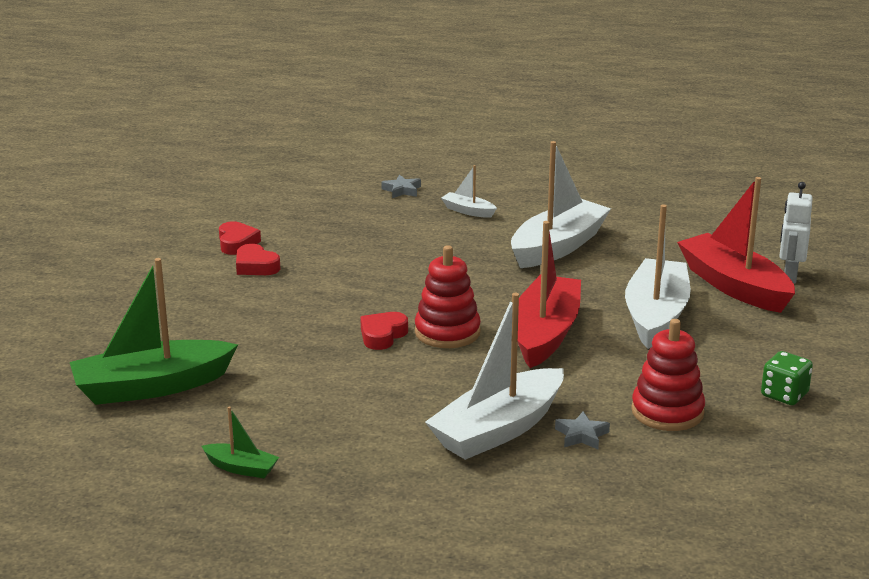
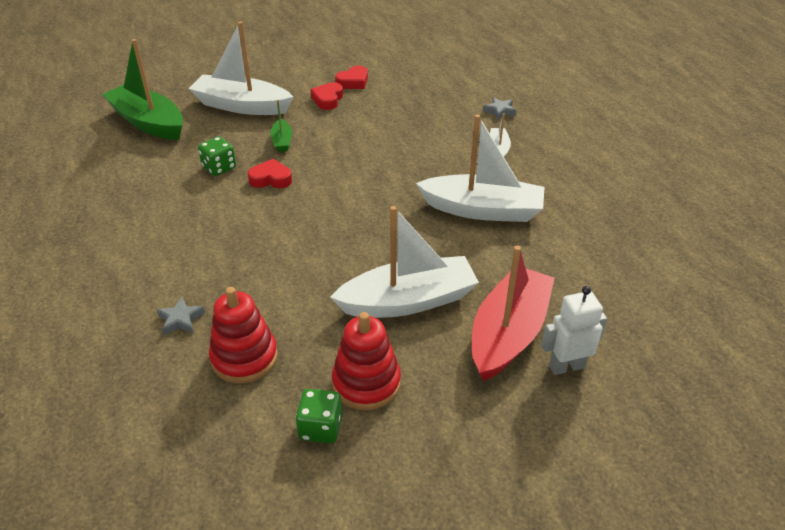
camera: 60 degrees right, 15 degrees up
(241, 468) = (68, 187): green boat -> green boat (282, 141)
(321, 360) = (219, 168): none -> green dice
(447, 332) = (296, 204): red stacking toy -> red stacking toy (366, 383)
(498, 429) = (168, 275): white boat -> white boat (242, 106)
(545, 334) = (328, 250): red boat -> none

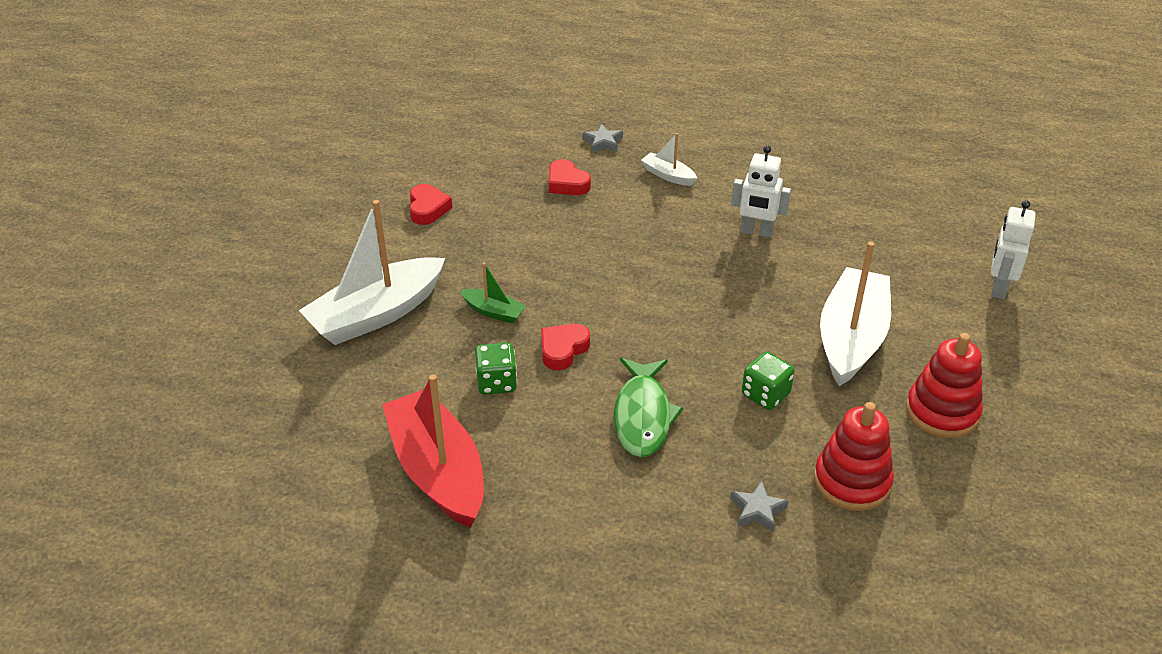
camera: 55 degrees left, 0 degrees up
(148, 122) = (320, 409): green boat -> none
(235, 234) = (643, 416): none -> green fish
(320, 428) = (979, 464): green dice -> green dice (765, 394)
(328, 99) = (443, 243): red heart -> red heart (567, 183)
(482, 210) = (756, 232): white boat -> white robot
(508, 333) = (938, 300): red boat -> red boat (438, 471)

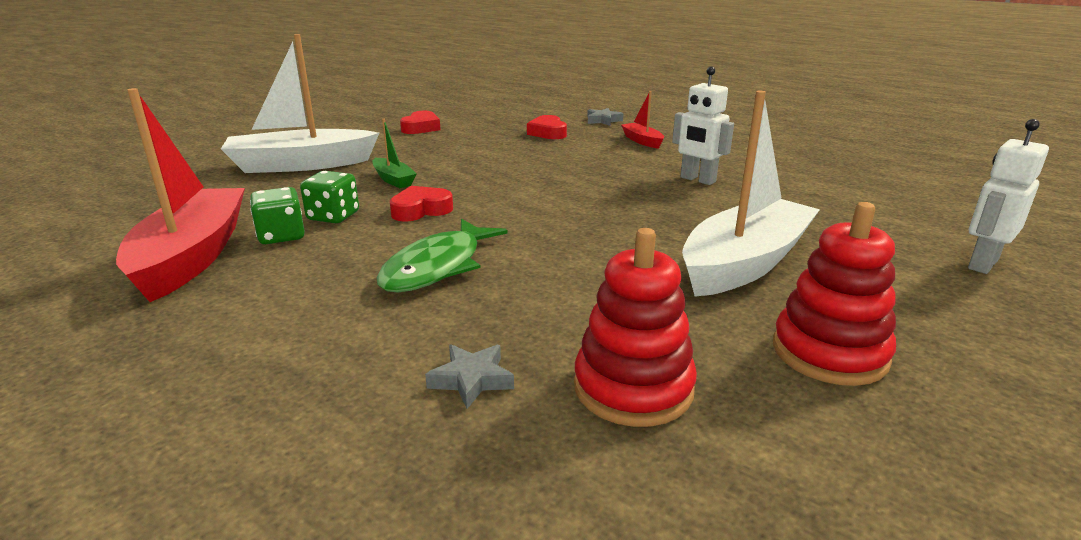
camera: 25 degrees right, 15 degrees down
(668, 175) = (642, 141): white boat -> red boat
(765, 394) = (594, 282): green dice -> green dice (281, 236)

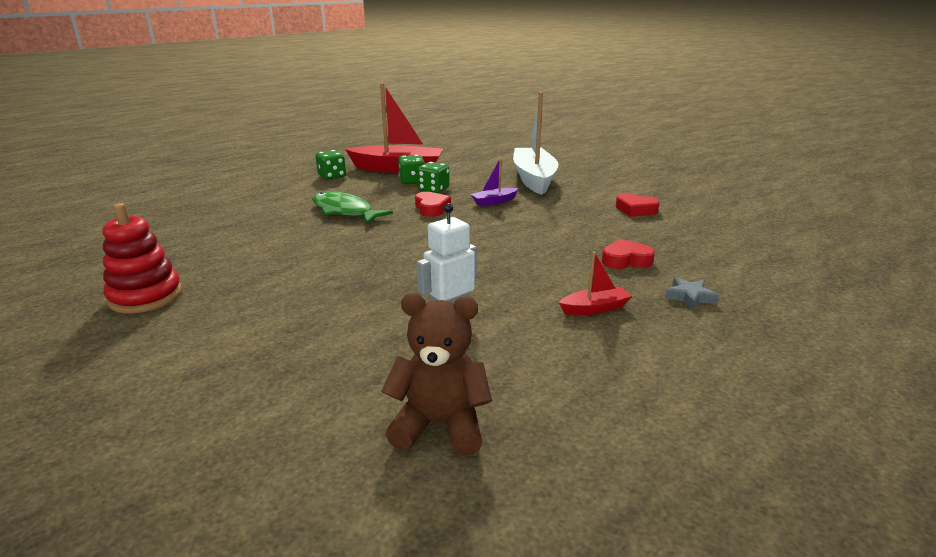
camera: 100 degrees right, 0 degrees up
(211, 318) = (332, 176): none -> green dice
(393, 180) = (494, 202): green boat -> purple boat
(472, 380) = (233, 215): grey star -> none
(633, 388) = (187, 243): red stacking toy -> none
(744, 263) = (266, 297): white boat -> none
(833, 172) = (440, 425): none -> brown teddy bear
(982, 264) = (146, 420): white robot -> none

